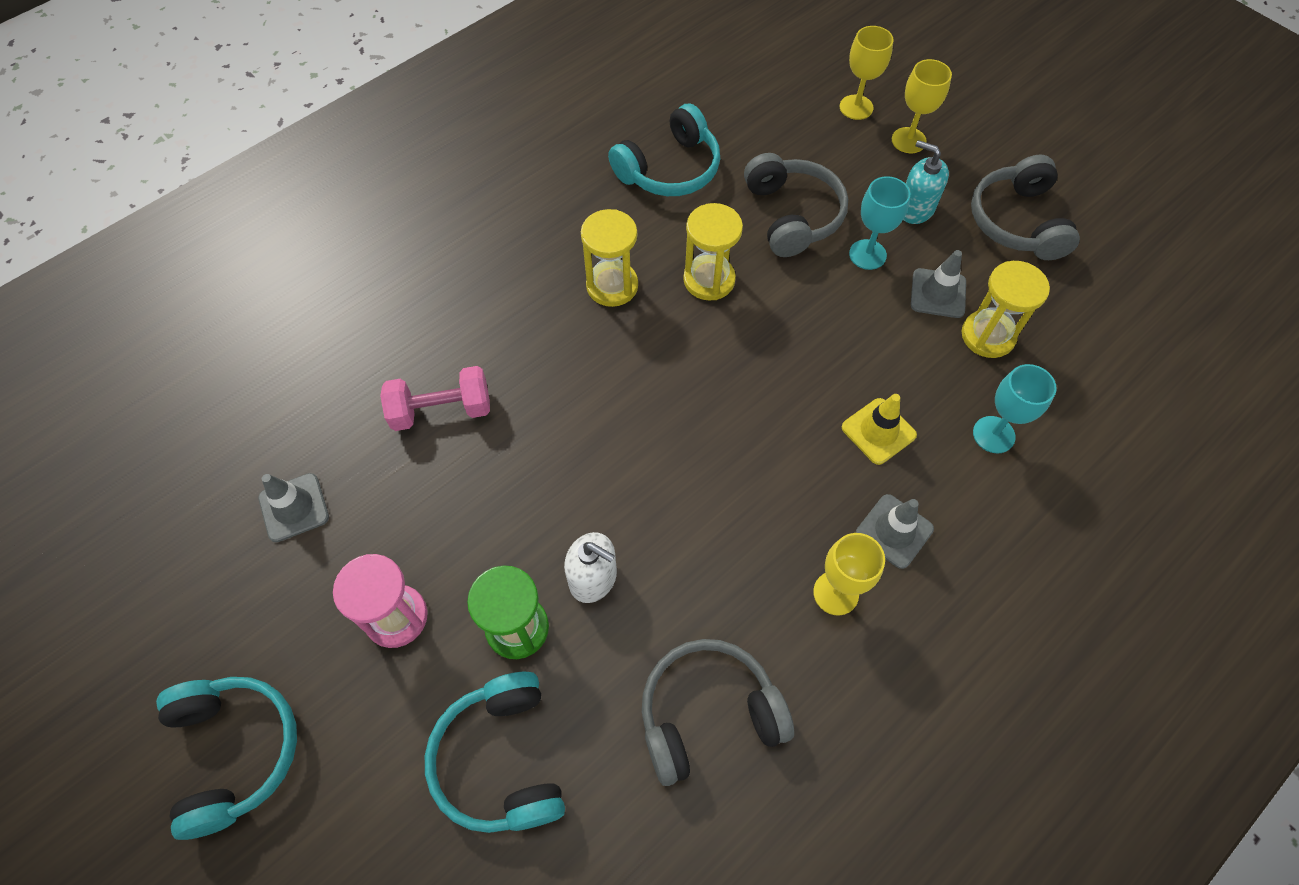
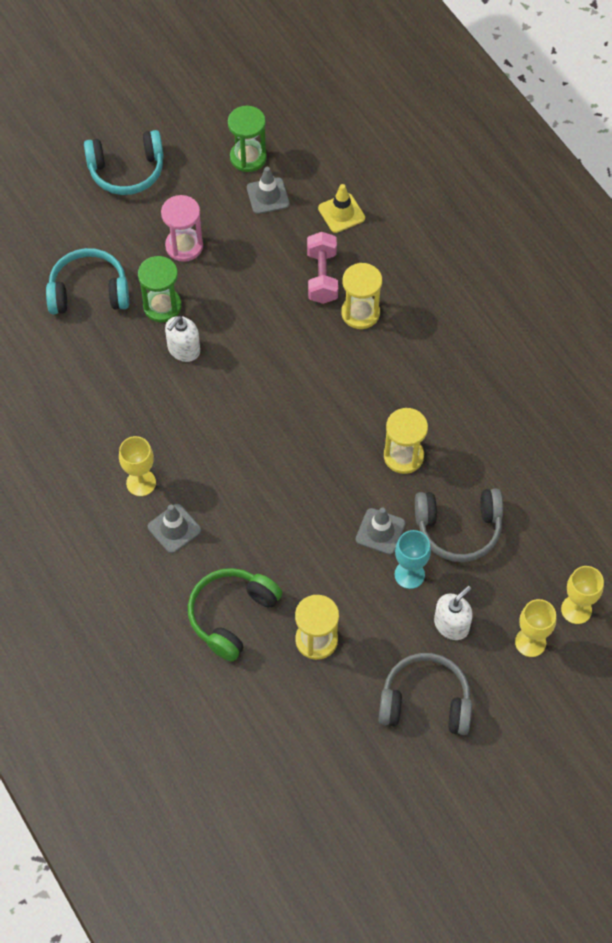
camera: 100 degrees right, 0 degrees up
(214, 550) = (248, 157): none -> green hourglass
(612, 286) = (409, 390): yellow hourglass -> yellow hourglass (360, 313)
(669, 169) = (521, 448): turquoise headphones -> none
(708, 714) = (86, 397): grey headphones -> none
(878, 431) = (250, 539): yellow traffic cone -> yellow traffic cone (341, 213)
(915, 209) = (451, 624): turquoise soap dispenser -> white soap dispenser
(938, 293) = (362, 616): grey traffic cone -> grey traffic cone (380, 531)
(993, 434) = (232, 615): turquoise goblet -> green headphones

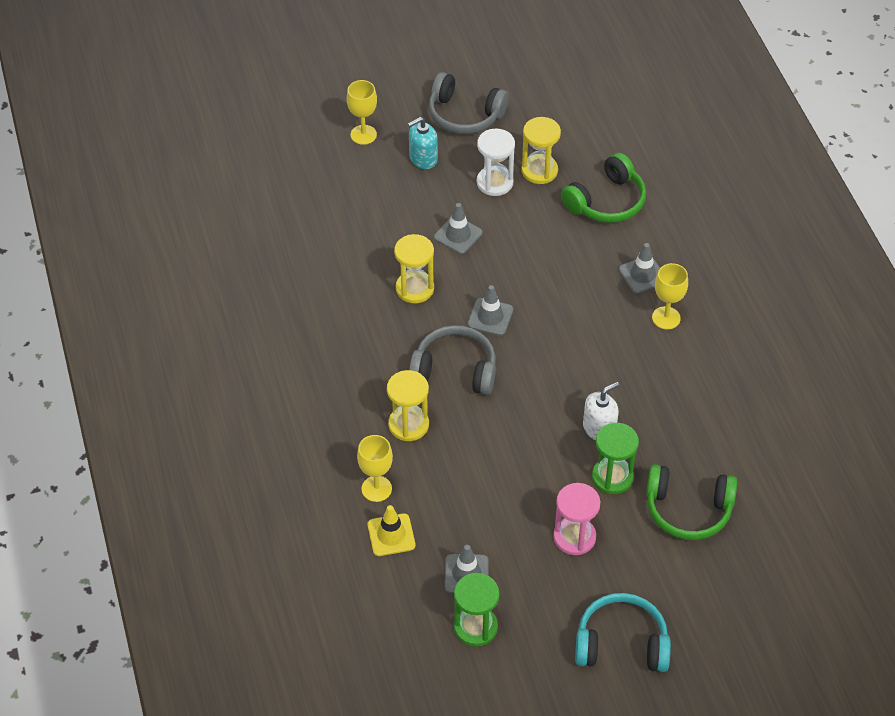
camera: 165 degrees left, 10 degrees down
(89, 292) = (688, 510): turquoise headphones -> green headphones
(318, 442) = (490, 317): none -> grey traffic cone
(322, 277) = (435, 470): pink dumbbell -> none
(361, 611) = (494, 182): none -> white hourglass
(409, 574) = (444, 199): turquoise goblet -> none
(451, 624) = (423, 158): white soap dispenser -> turquoise soap dispenser
(458, 529) = (388, 223): grey headphones -> grey headphones (455, 370)
(576, 609) = (315, 148): yellow goblet -> yellow goblet (376, 489)

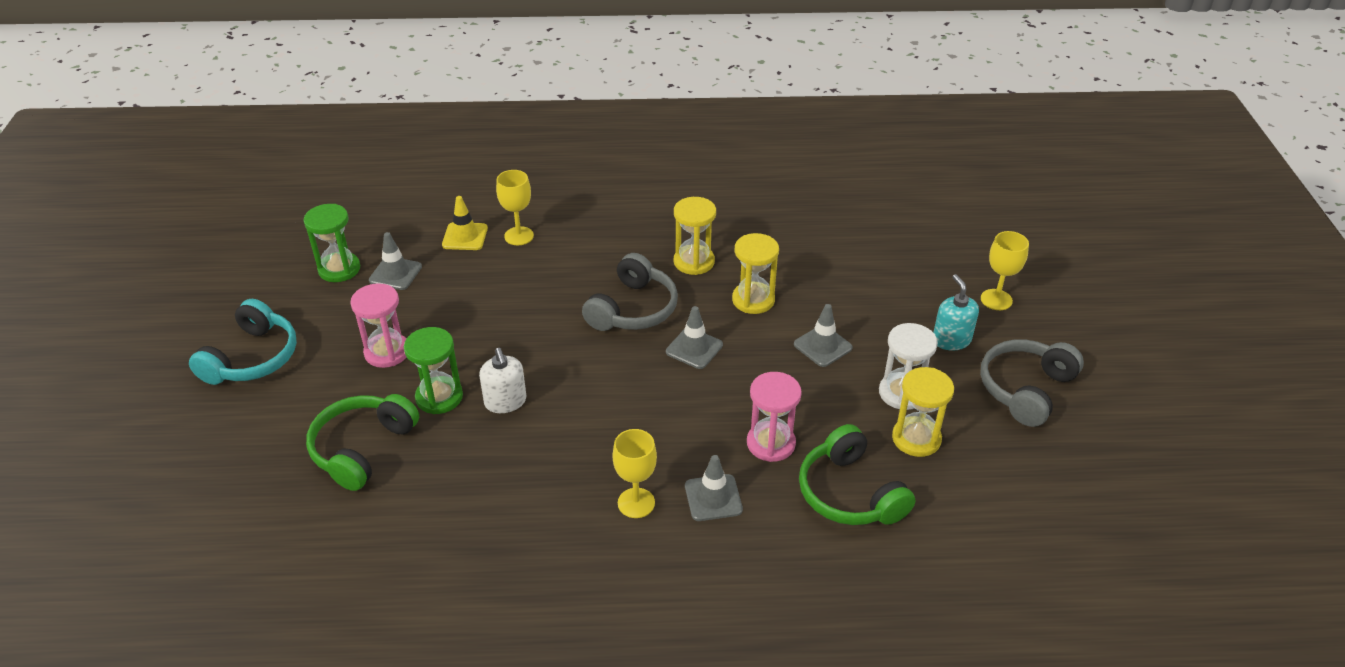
camera: 105 degrees right, 10 degrees down
(408, 425) = (580, 267): yellow hourglass -> yellow hourglass (694, 262)
(577, 251) = (771, 443): none -> pink hourglass

